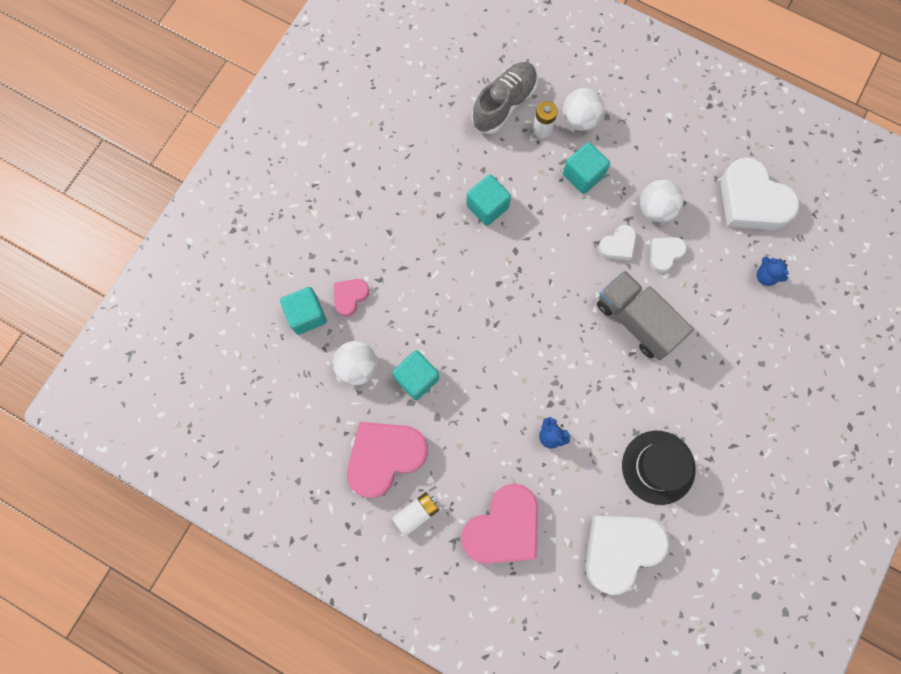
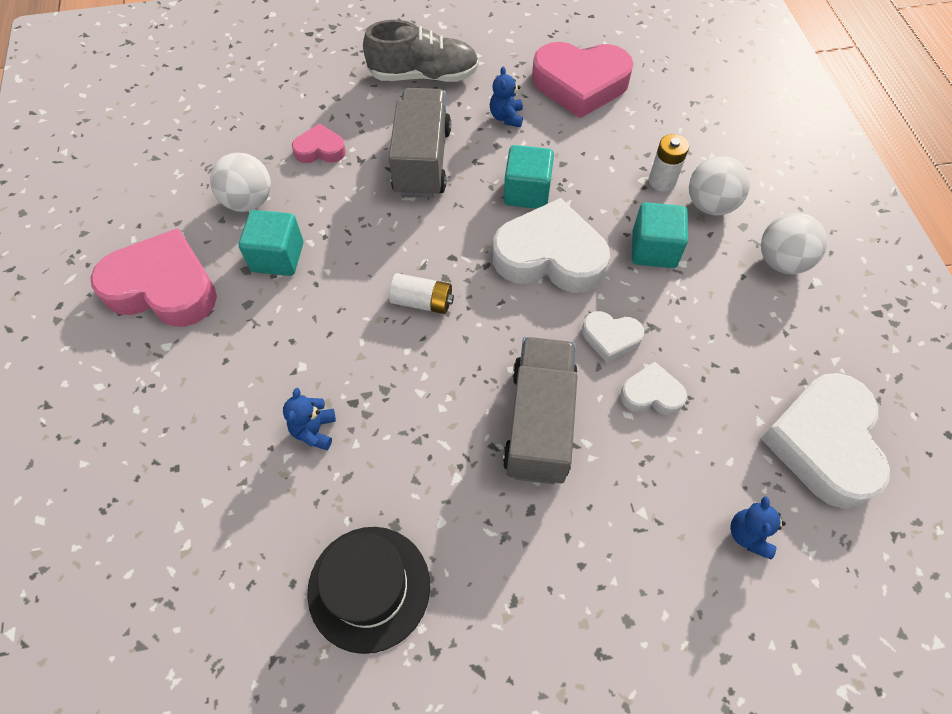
camera: 50 degrees right, 15 degrees down
(306, 315) = (271, 130): turquoise cube -> none
(413, 245) = (422, 161): none -> grey truck
(416, 513) = (115, 359): white battery -> white battery (422, 302)
(420, 170) = (506, 117): none -> blue teddy bear
(503, 527) = (156, 458): pink heart -> pink heart (580, 84)
(504, 104) = (650, 134): grey shoe -> grey shoe (424, 75)
(620, 549) = (217, 621): white heart -> white heart (550, 256)
(656, 209) = (695, 346): white ball -> white ball (781, 261)

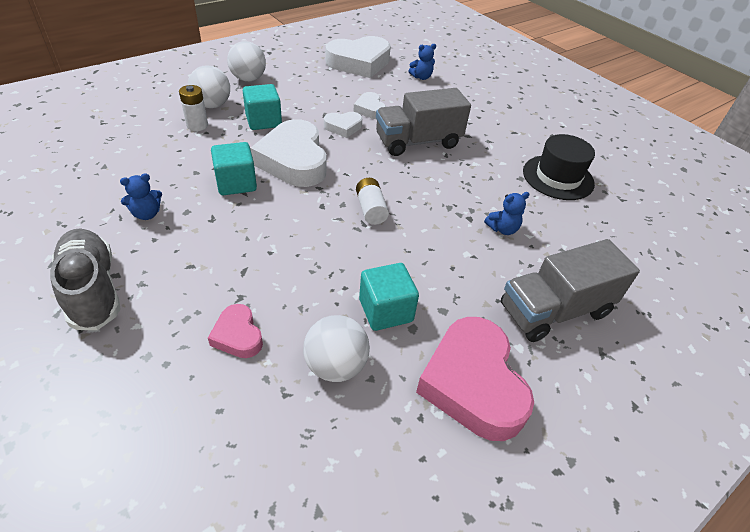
camera: 120 degrees left, 15 degrees down
(422, 161) = (225, 252): grey truck -> grey truck (554, 310)
(580, 84) = (89, 180): pink heart -> none
(610, 338) = (343, 127): white heart -> white heart turned 90 degrees clockwise

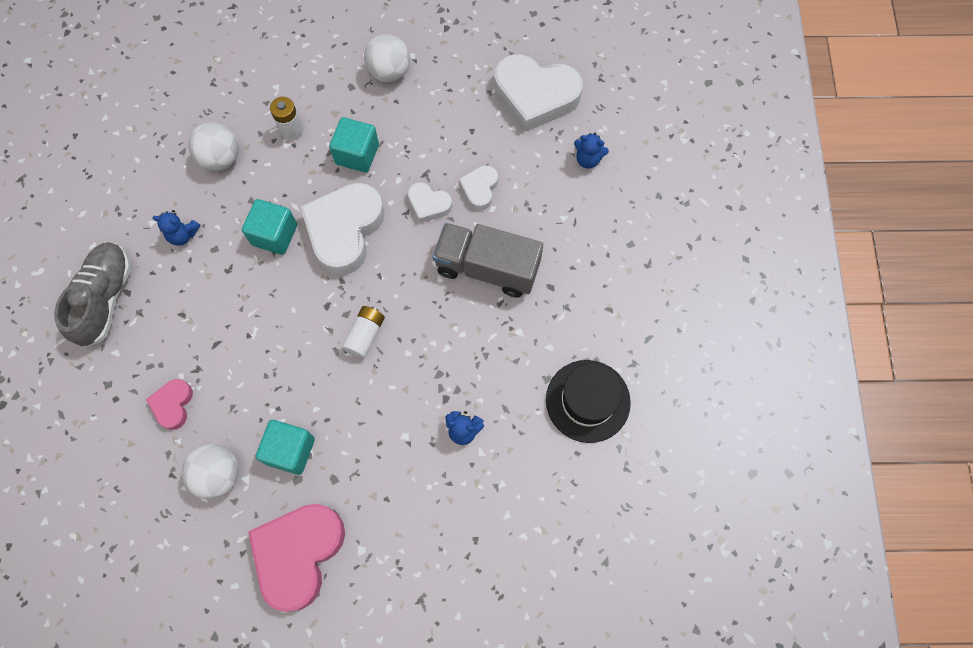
camera: 40 degrees right, 25 degrees up
(212, 105) = (325, 103): white ball -> white ball (221, 158)
(554, 310) = (422, 539): grey truck -> none

